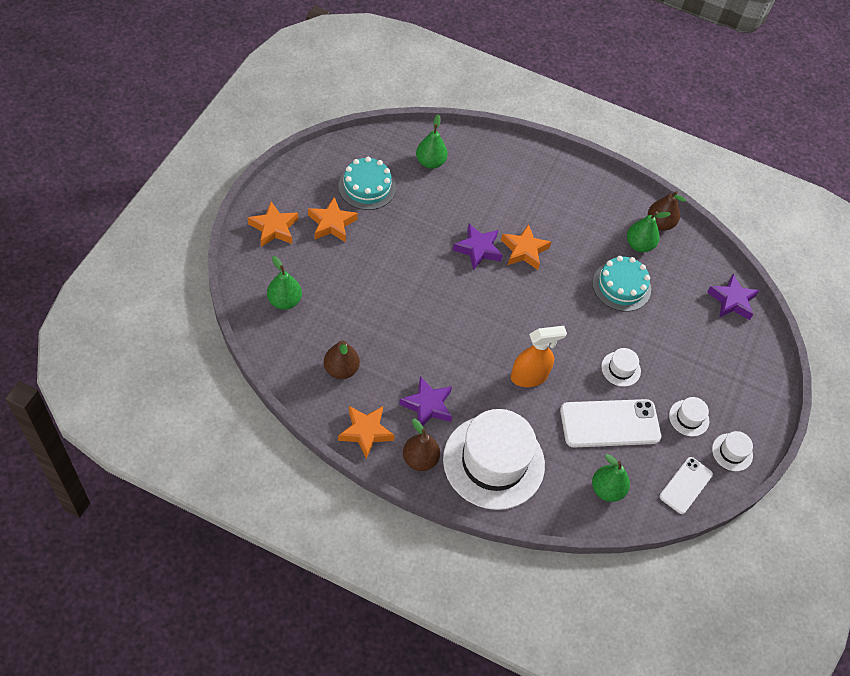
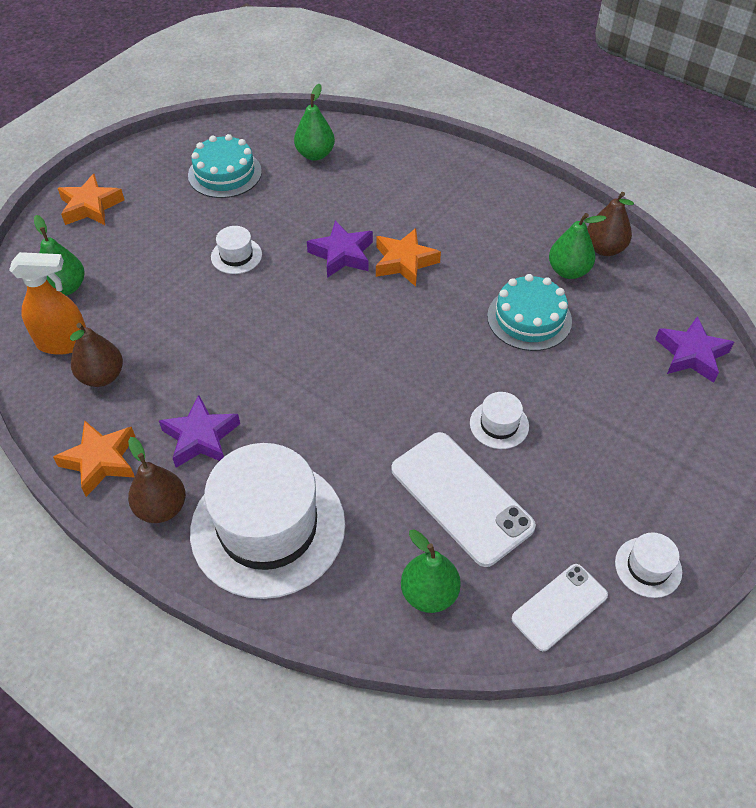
camera: 20 degrees right, 5 degrees down
(331, 223) = (164, 208): orange star -> none
(529, 376) = (360, 418): orange spray bottle -> orange spray bottle (63, 342)
(610, 423) = (461, 497): white phone -> white phone turned 45 degrees clockwise
(689, 418) = (588, 506): white hat -> white hat (236, 256)

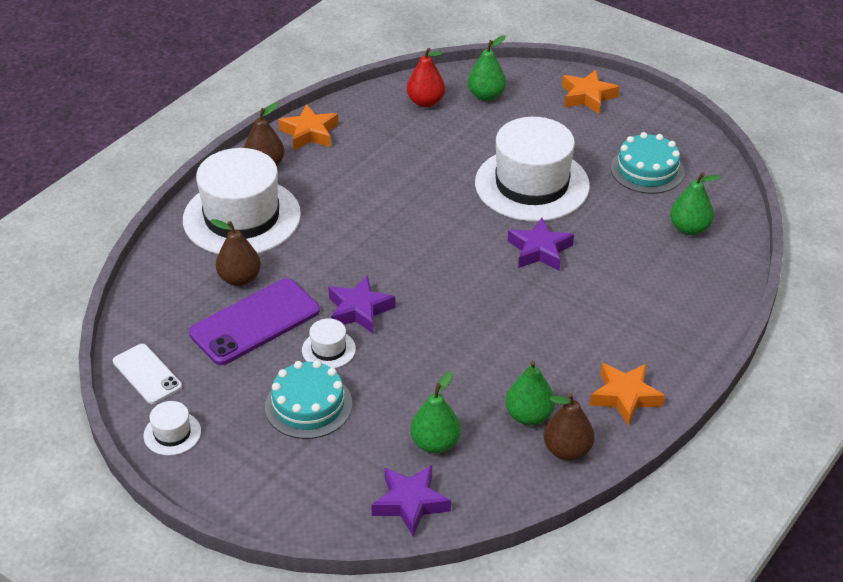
camera: 90 degrees right, 10 degrees down
(63, 342) = (425, 102): orange spray bottle -> red pear
(102, 376) = (390, 125): brown pear -> brown pear (239, 278)
(201, 437) = (327, 179): purple star -> purple star (359, 310)
(236, 256) = (532, 184): white hat -> white hat, size x2.41
(404, 262) = (532, 292): orange star -> orange star (625, 396)
(429, 594) = (172, 301): green pear -> green pear (435, 443)
(461, 497) = (255, 322): white phone -> purple phone
(529, 318) = (459, 379): turquoise cake -> turquoise cake (308, 405)

